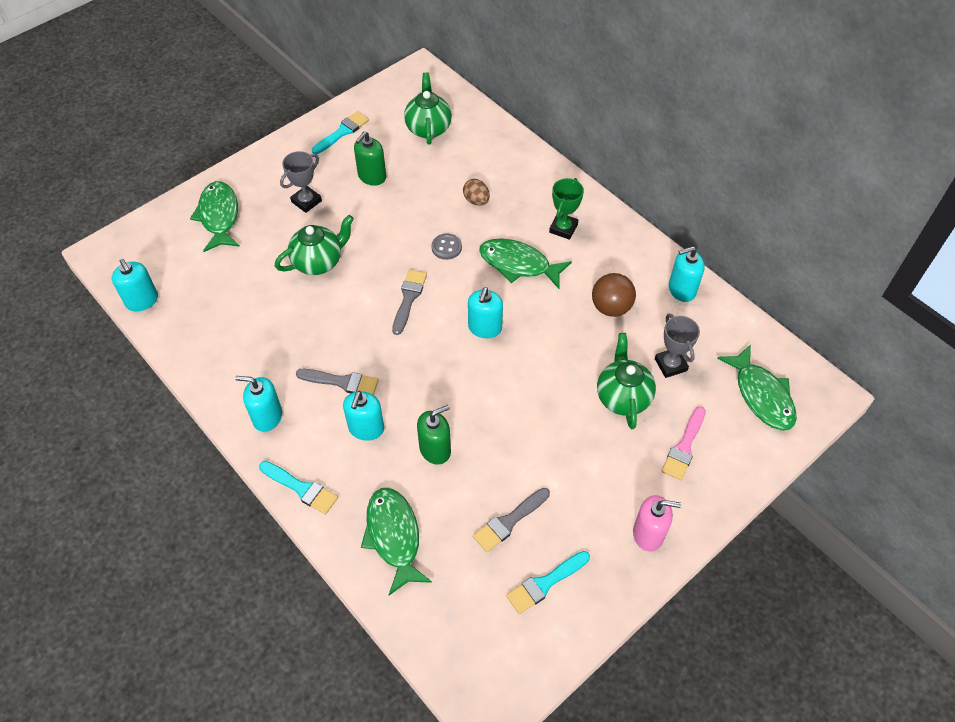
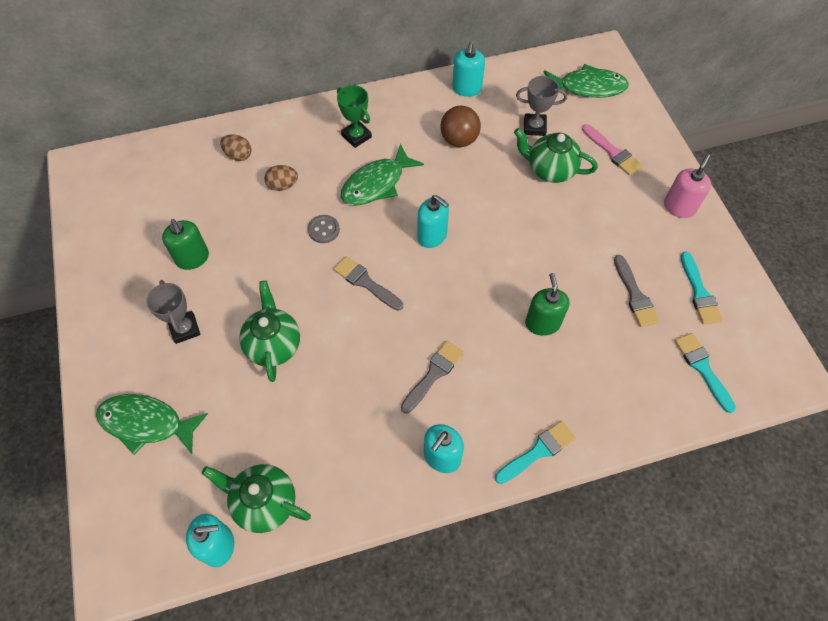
camera: 65 degrees left, 5 degrees up
(342, 132) = (111, 263): turquoise brush -> turquoise brush (702, 368)
(366, 428) = (495, 371): turquoise soap dispenser -> none
(394, 536) = (618, 389): green fish -> none
(428, 128) = (163, 187): green teapot -> green teapot (264, 502)
(490, 158) = (238, 155): none -> brown egg

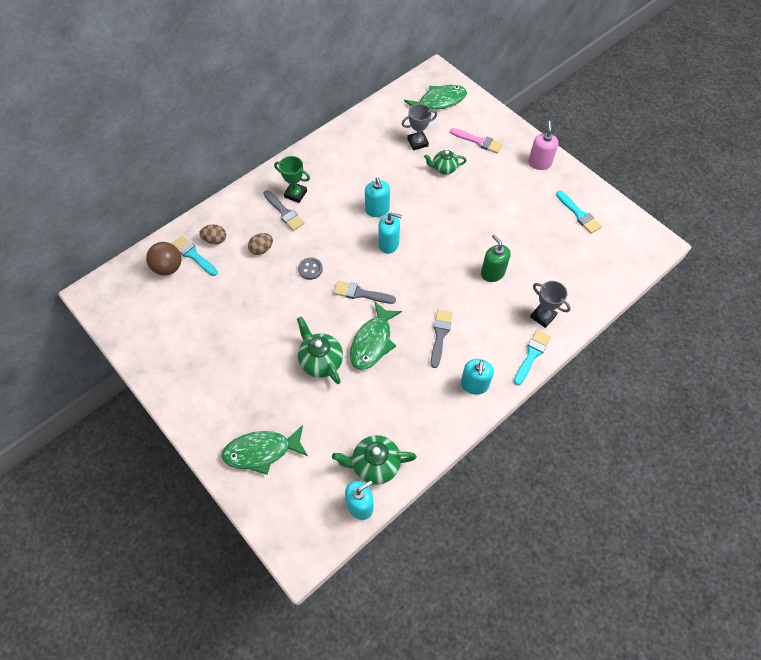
camera: 25 degrees left, 0 degrees up
(185, 329) = (250, 377): grey trophy -> grey trophy (543, 316)
(193, 258) = (225, 326): green soap dispenser -> none
(376, 184) = (329, 222): green fish -> green fish (372, 342)
(459, 140) = (370, 170): brown ball -> brown ball (168, 267)
(467, 88) = (356, 131): turquoise soap dispenser -> turquoise soap dispenser (377, 209)
(550, 170) = (444, 168): green teapot -> green teapot, size x0.66
(635, 295) = (541, 231): grey brush -> grey brush (284, 212)
(702, 368) = (604, 261): turquoise brush -> turquoise brush (193, 255)

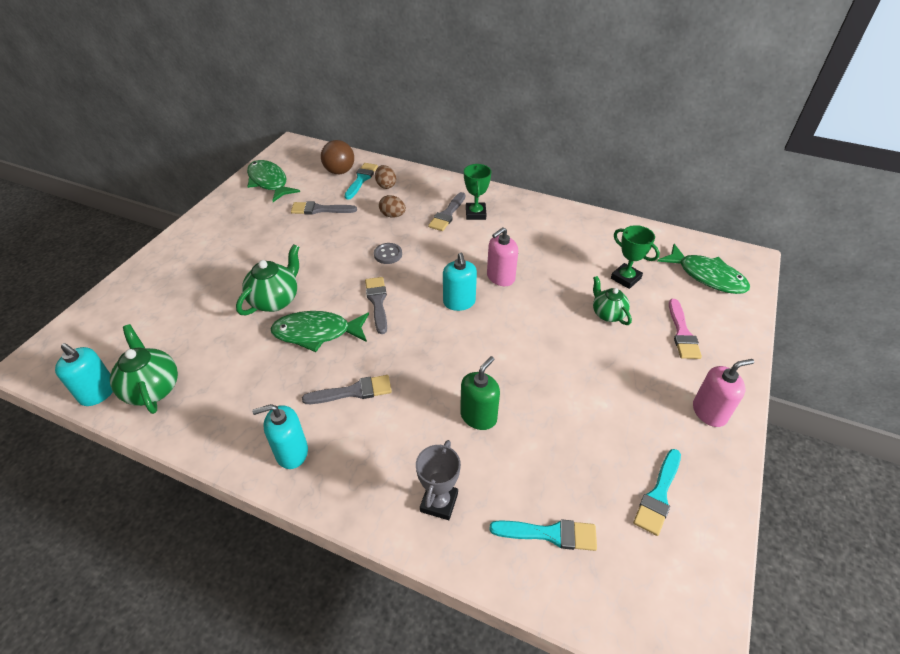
camera: 65 degrees right, 15 degrees down
(218, 299) = (320, 209): none -> grey brush
(261, 451) = (155, 294): green fish -> green fish (269, 182)
(377, 209) = (500, 277): turquoise soap dispenser -> pink soap dispenser
(417, 142) = (625, 278): grey trophy -> green trophy
(532, 355) = (365, 508): turquoise brush -> turquoise brush (550, 534)

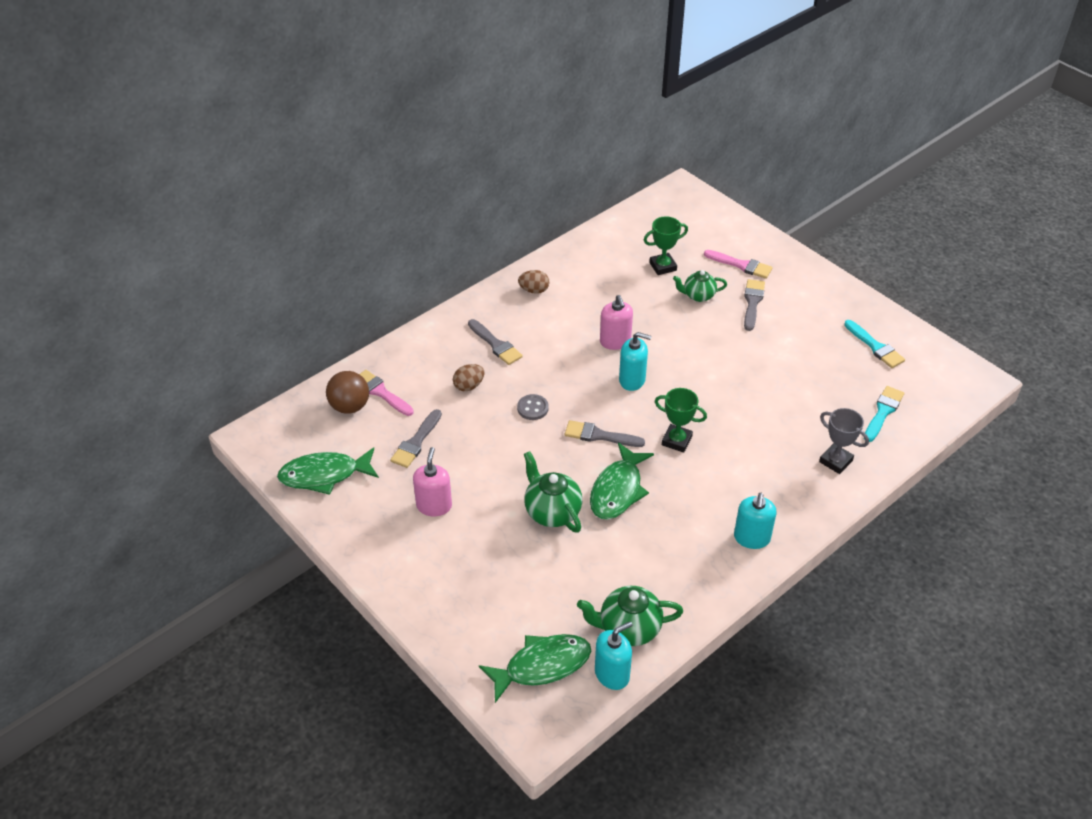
camera: 65 degrees left, 0 degrees up
(353, 391) = (704, 482): grey brush -> grey brush (752, 302)
(361, 179) = (381, 392): turquoise brush -> pink brush
(386, 185) = (408, 375): brown egg -> brown egg (534, 290)
(475, 214) = (509, 324): green trophy -> green trophy (676, 440)
(478, 416) = (768, 412): green soap dispenser -> none
(707, 276) = (687, 221): green fish -> green fish (542, 666)
(709, 412) = (821, 289): pink soap dispenser -> pink soap dispenser (434, 506)

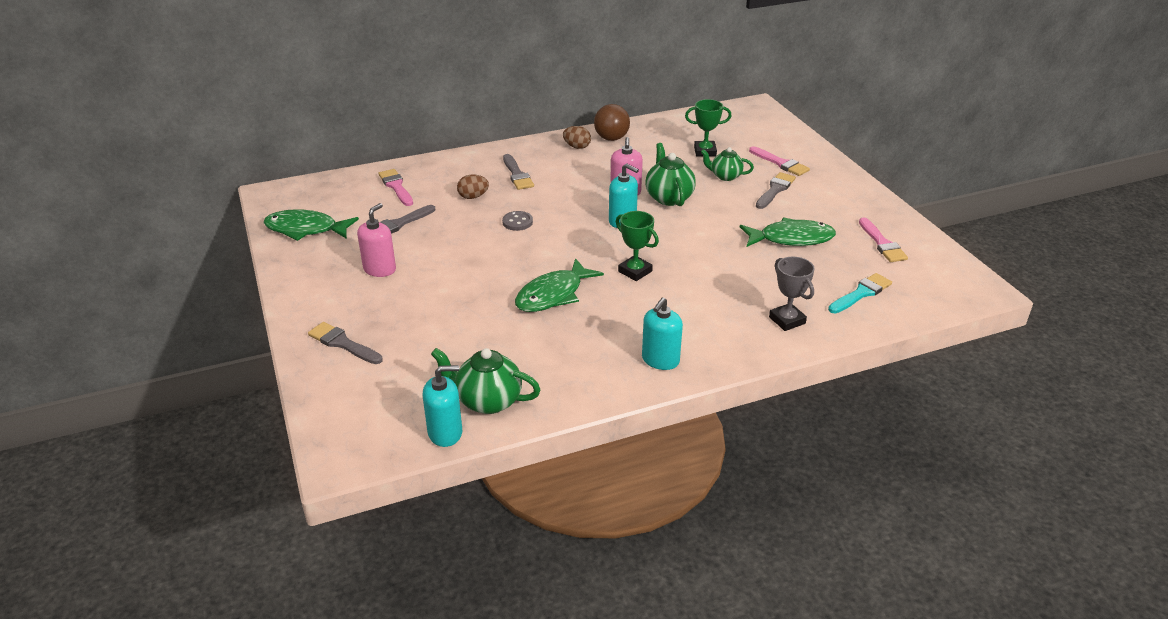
camera: 20 degrees right, 10 degrees down
(350, 406) = (363, 190): brown ball -> brown ball (611, 138)
(542, 666) = (384, 408): green fish -> green fish (791, 239)
(552, 512) = (480, 297): green teapot -> green teapot (668, 197)
(599, 435) = (564, 253): grey brush -> grey brush (343, 343)
(875, 347) = (882, 243): turquoise brush -> pink brush

